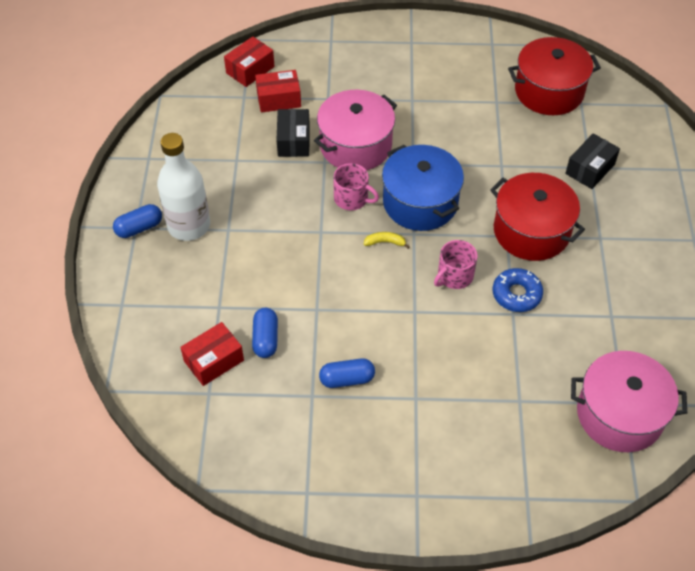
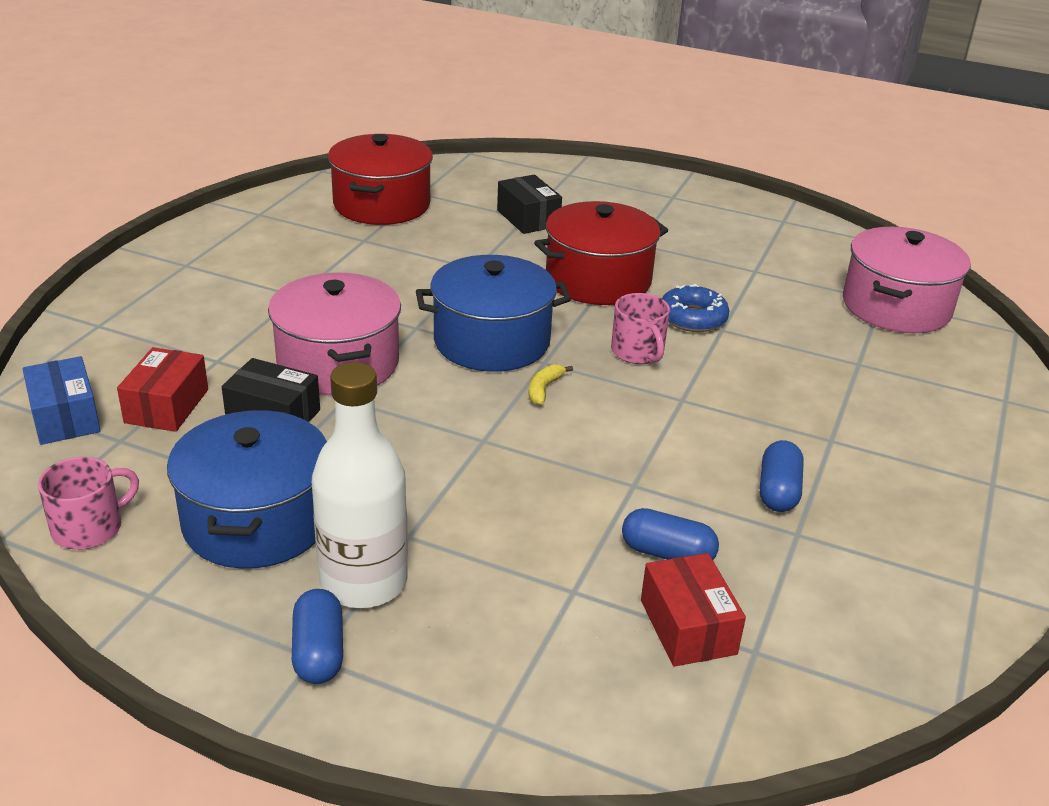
camera: 70 degrees left, 20 degrees down
(211, 171) = (257, 521): none -> blue pot
(250, 70) = (65, 417): red box -> blue box
(352, 198) = (439, 394): pink mug -> pink mug (89, 528)

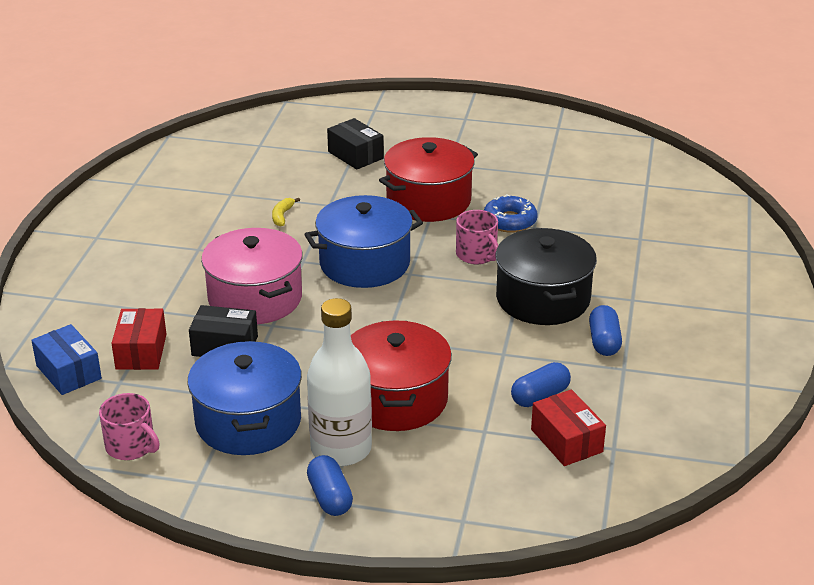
camera: 10 degrees left, 0 degrees up
(89, 528) = (131, 446): pink mug -> pink mug turned 90 degrees clockwise
(381, 204) = (232, 160): red pot -> red pot (396, 399)
(544, 389) = (416, 294): yellow banana -> yellow banana (282, 216)
(667, 553) = (540, 396): blue capsule -> blue capsule turned 45 degrees counterclockwise
(708, 420) = (543, 299): none -> black pot
(896, 307) = (658, 189): pink pot -> none

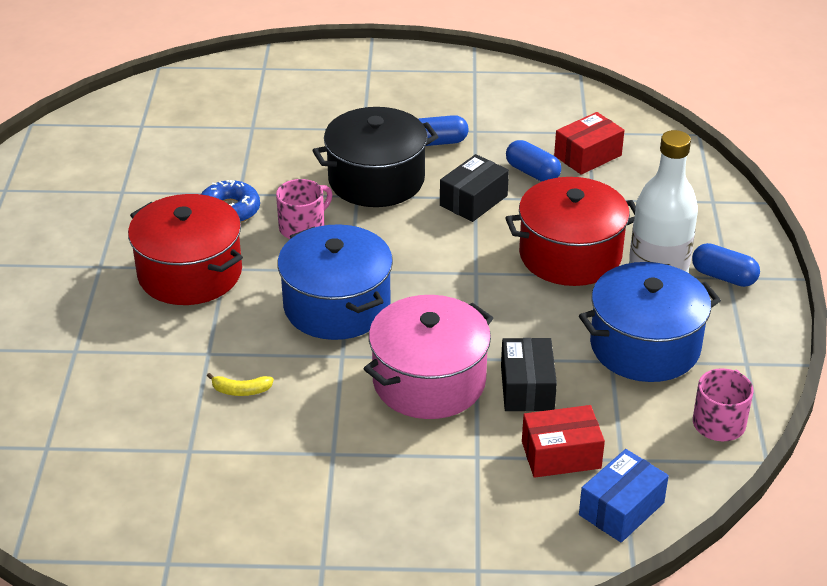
camera: 100 degrees left, 5 degrees up
(330, 497) = (723, 277): blue capsule -> blue capsule turned 60 degrees clockwise
(355, 155) = (76, 348): black box -> black box (473, 200)

